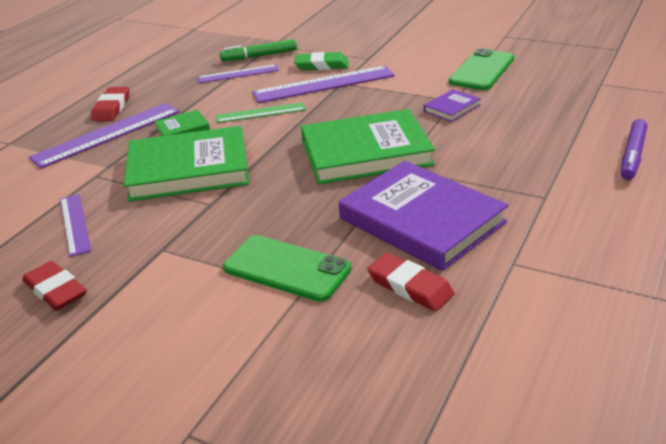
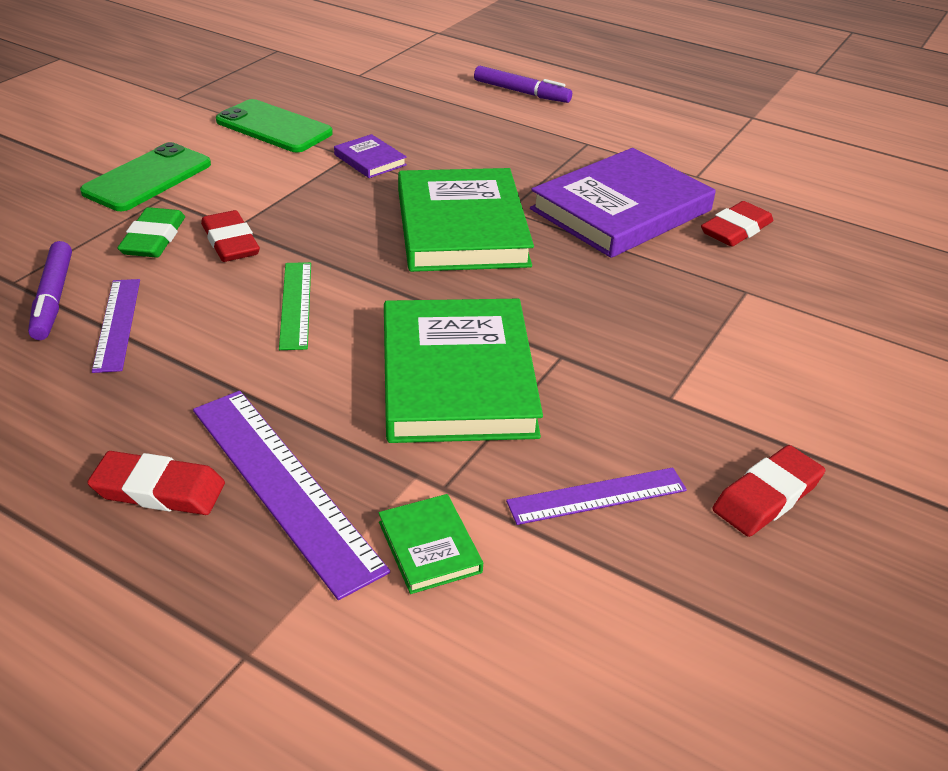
camera: 90 degrees left, 5 degrees up
(182, 128) = (309, 387): green book -> green book (429, 547)
(259, 56) = (53, 298): green marker -> purple marker
(287, 268) = (709, 299): green phone -> green phone (147, 178)
(324, 84) = (230, 242): purple ruler -> red eraser

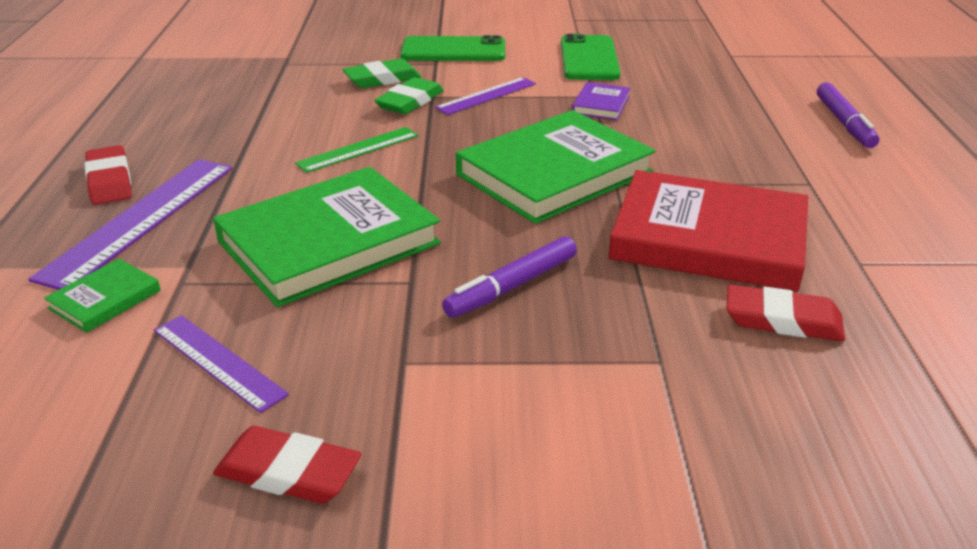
camera: 60 degrees right, 5 degrees down
(53, 298) = (280, 79): purple marker -> purple marker (512, 286)
(117, 324) = (272, 106): purple ruler -> purple ruler (486, 96)
(230, 242) = (410, 101): red eraser -> green eraser
(621, 210) = (708, 239): purple book -> red book

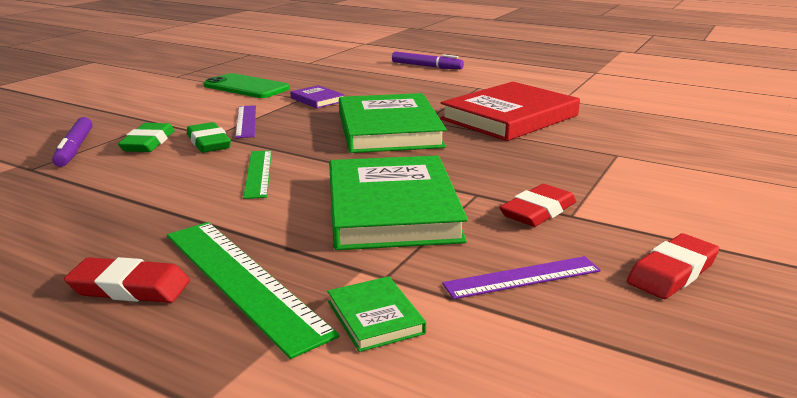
camera: 60 degrees left, 10 degrees down
(140, 219) = (242, 281): purple ruler -> green ruler
(453, 50) = (148, 113): green phone -> none
(512, 286) = (512, 169): purple marker -> purple marker (75, 149)
(782, 320) = (599, 124): red eraser -> red eraser (538, 211)

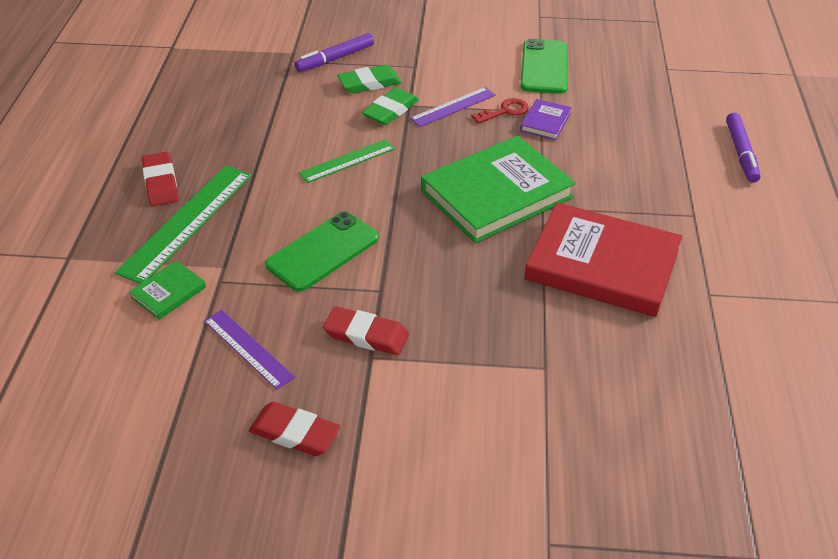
camera: 65 degrees right, 20 degrees up
(282, 107) = (505, 111): none -> red key
(391, 209) = (323, 251): green book -> green phone

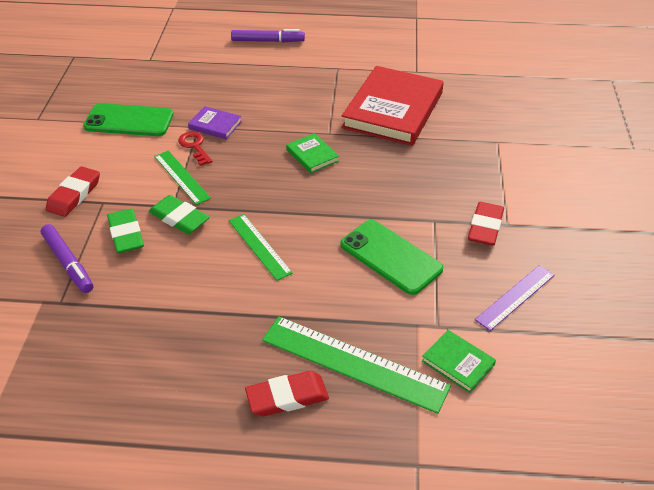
camera: 90 degrees left, 0 degrees up
(295, 433) = (592, 262): red eraser -> red eraser (74, 195)
(453, 107) = (182, 177): purple ruler -> green ruler
(496, 194) = (312, 155): green book -> green book, size x0.44

